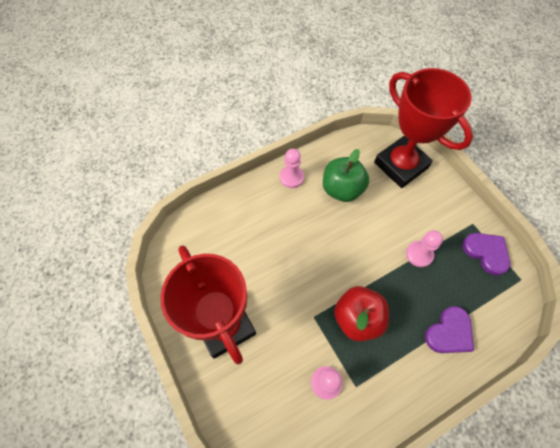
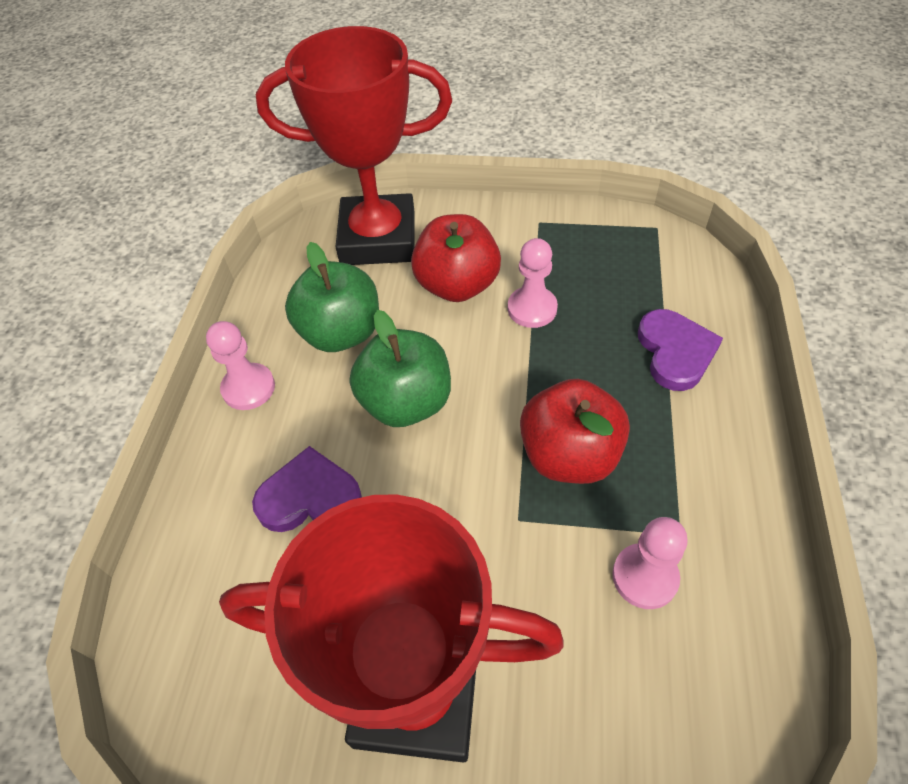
camera: 50 degrees left, 10 degrees down
(331, 238) = (406, 402): none -> green apple
(404, 215) = (457, 285): none -> red apple
(486, 253) = (592, 236): purple heart -> purple heart (310, 497)

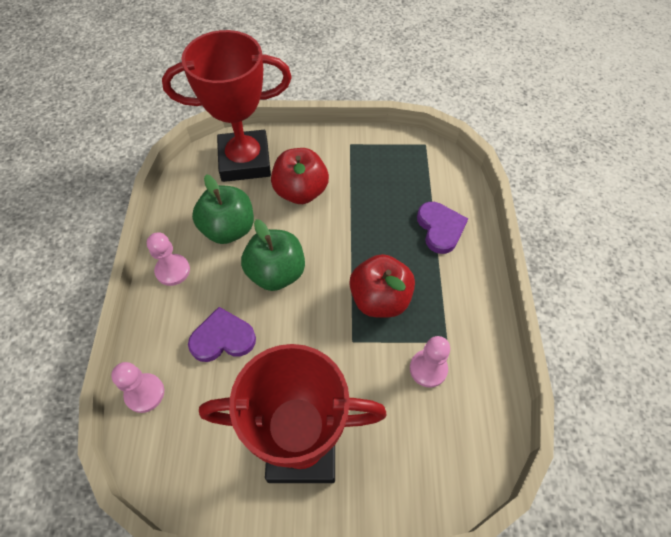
camera: 10 degrees left, 5 degrees up
(532, 309) = (350, 205): pink pawn -> pink pawn (144, 393)

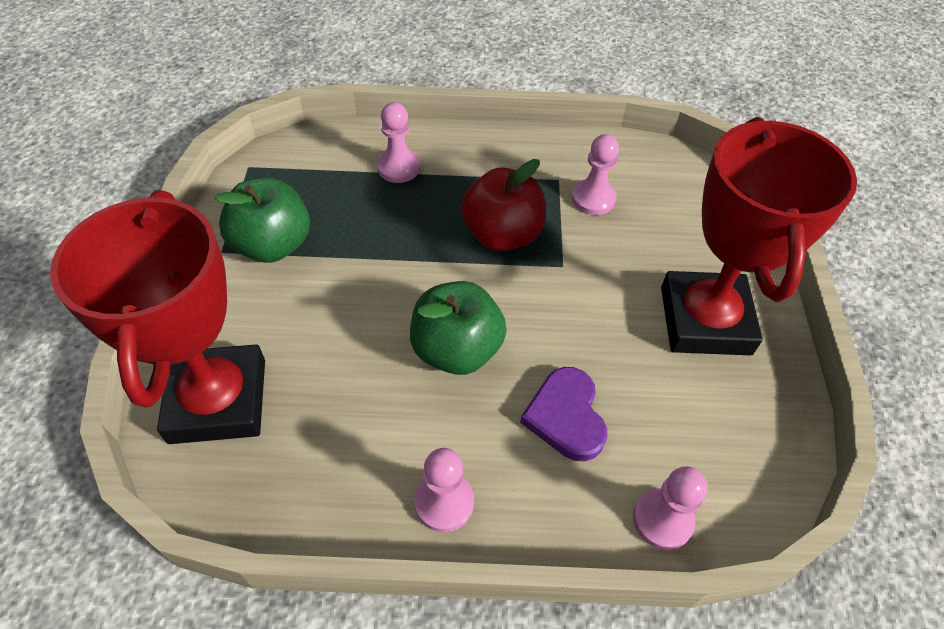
camera: 90 degrees left, 5 degrees down
(228, 229) = (367, 419): green apple -> green apple (273, 245)
(301, 192) = (306, 317): red apple -> none
(440, 228) = (398, 167): purple heart -> pink pawn

